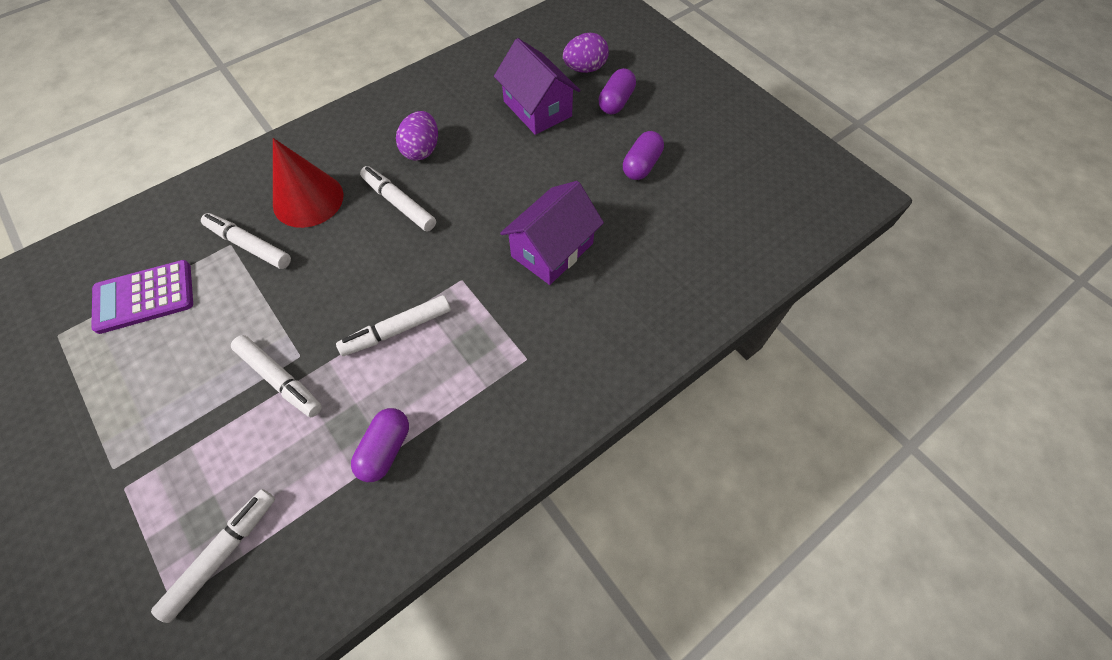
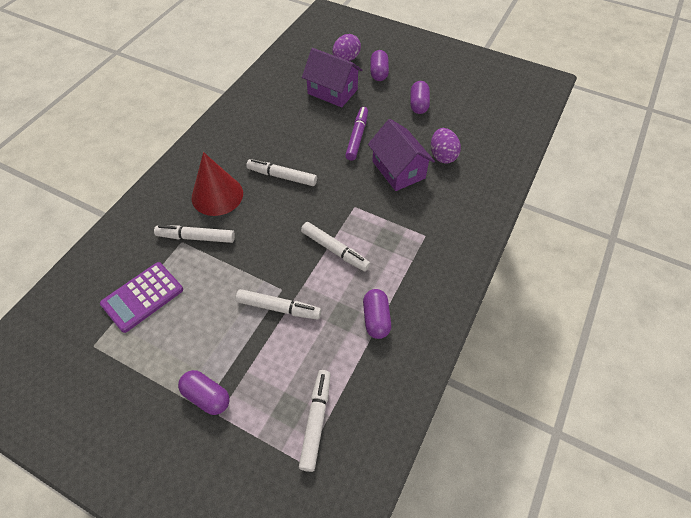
camera: 25 degrees left, 5 degrees down
(127, 457) = (207, 396): none -> purple capsule
(397, 330) = (335, 250): white marker -> white marker turned 90 degrees counterclockwise
(421, 150) = (274, 140): purple egg -> purple egg (442, 156)
(528, 183) = (357, 137): none -> purple marker
(552, 250) = (398, 170): purple house -> purple house turned 45 degrees counterclockwise

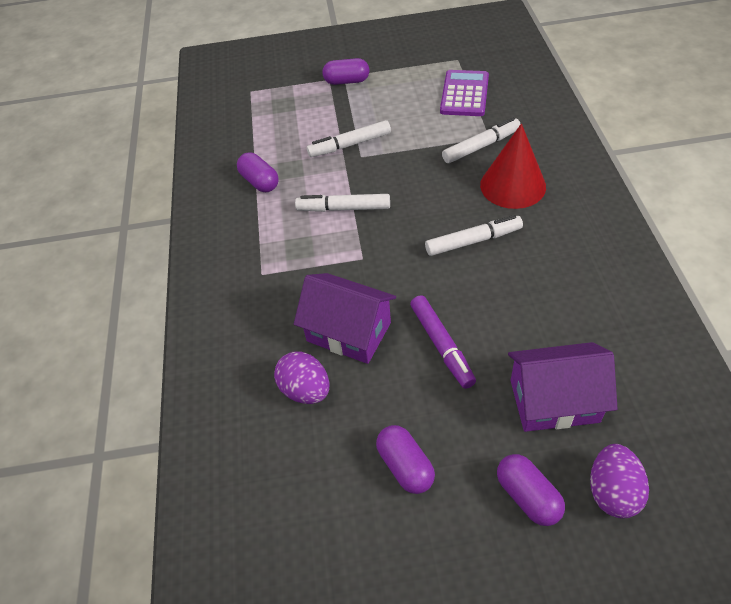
camera: 150 degrees right, 5 degrees down
(316, 421) = (258, 109): white marker -> none

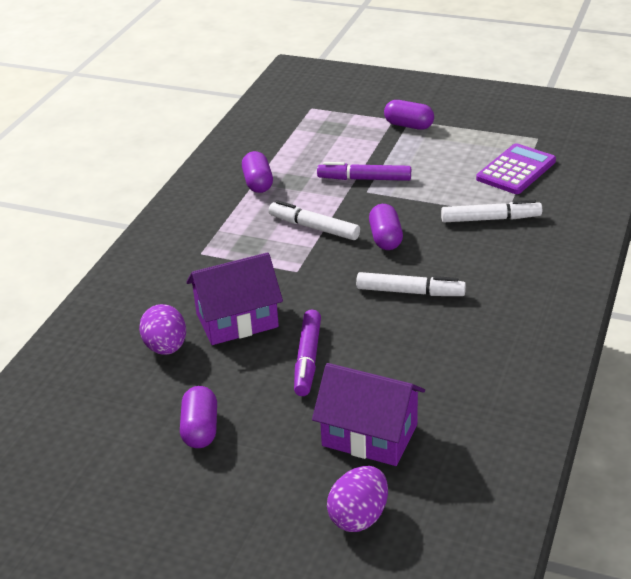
camera: 25 degrees right, 15 degrees down
(349, 332) = (237, 320): purple house -> purple house turned 75 degrees counterclockwise
(350, 145) = (364, 179): white marker -> purple marker
(513, 185) = (491, 261): red cone -> none
(527, 496) = (282, 490): purple capsule -> purple capsule (385, 238)

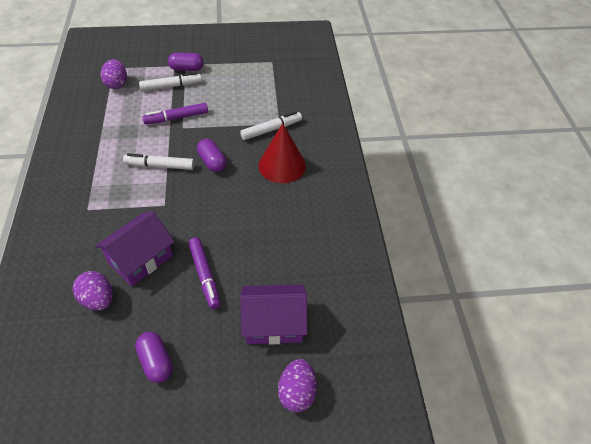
camera: 30 degrees left, 15 degrees up
(258, 183) = (103, 139): purple capsule -> none
(306, 126) = (117, 84): none -> purple egg
(410, 292) = (247, 200): white marker -> white marker (171, 86)
(482, 264) = (282, 165): none -> red cone
(516, 170) = (270, 89): purple calculator -> none

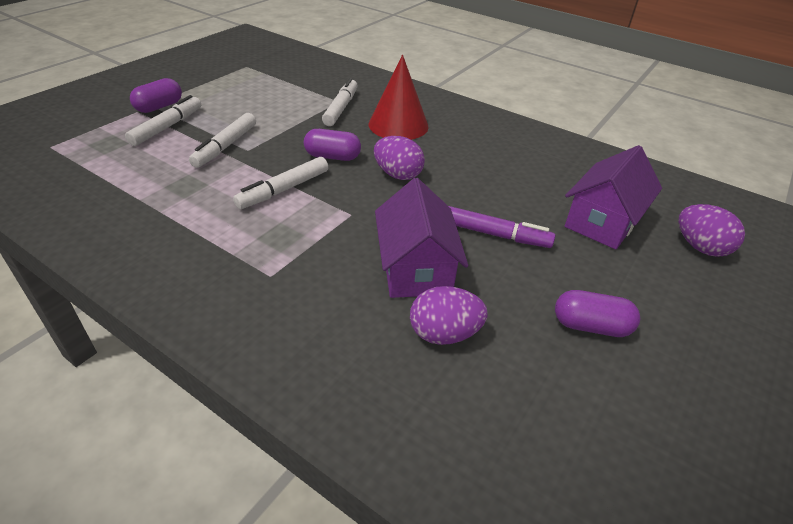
camera: 50 degrees left, 10 degrees down
(117, 84) = (85, 157): purple egg -> purple egg (398, 175)
(176, 118) = (225, 146): purple marker -> white marker

